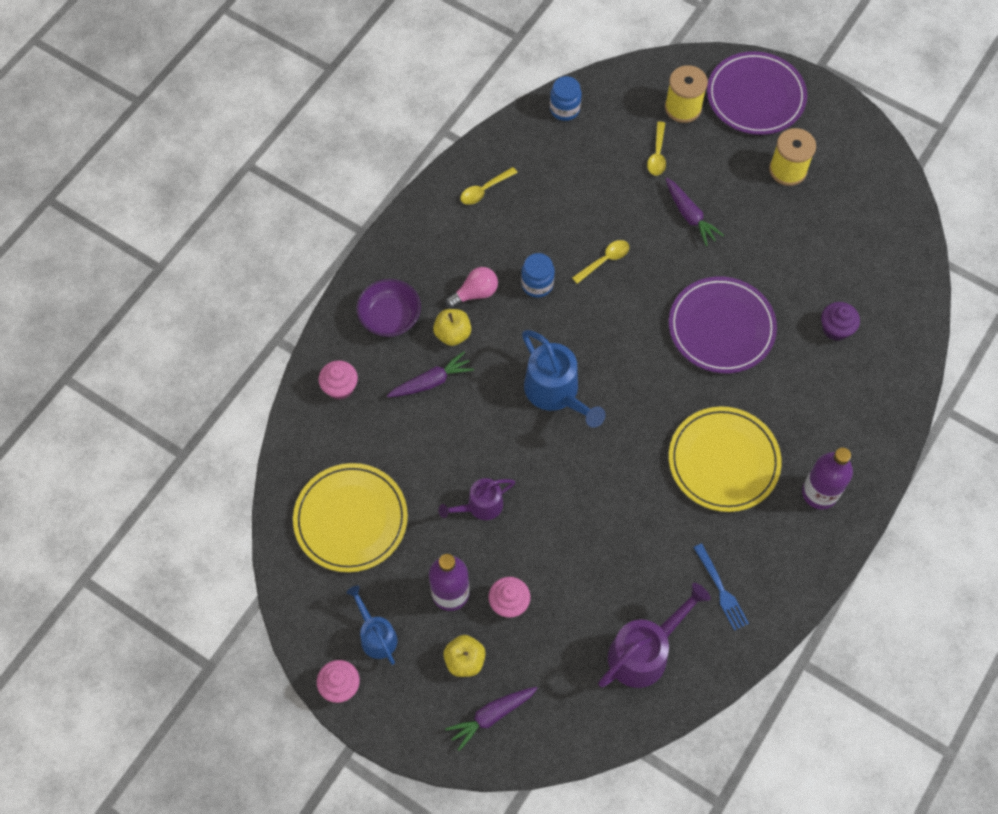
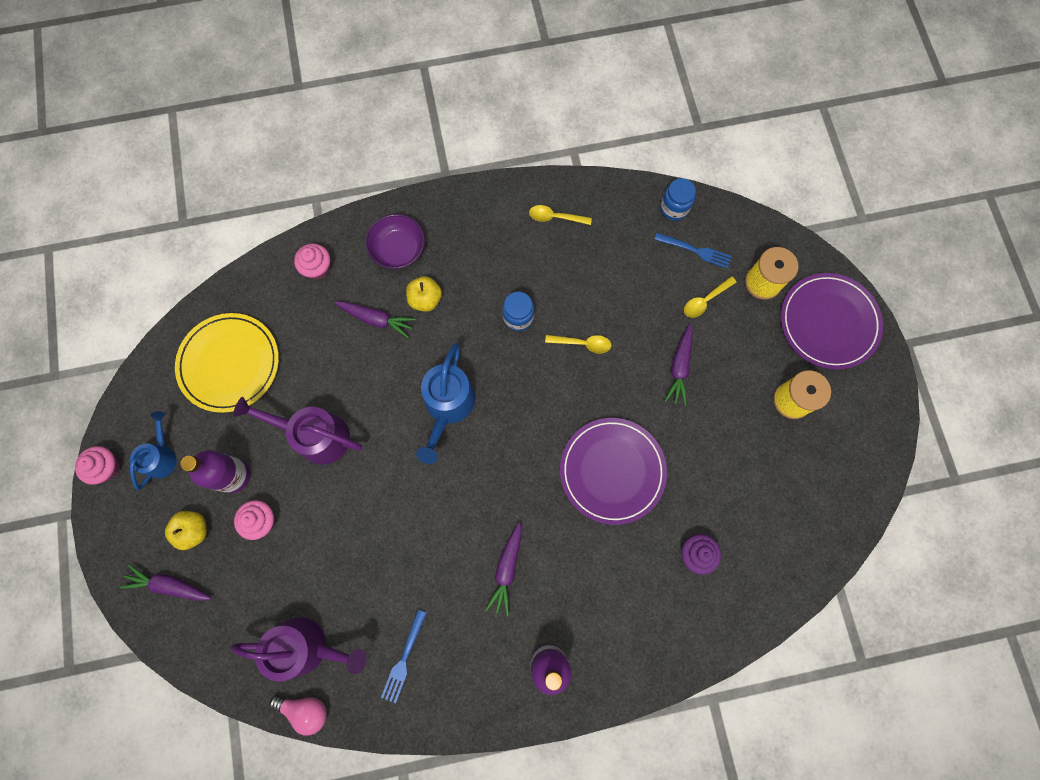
camera: 45 degrees right, 10 degrees up
(475, 293) = (470, 285): pink light bulb -> pink light bulb (305, 709)
(480, 506) = (315, 436): purple watering can -> purple watering can, size x1.61
(612, 126) = (695, 250): none -> blue fork
(723, 461) = (507, 569): yellow plate -> purple carrot

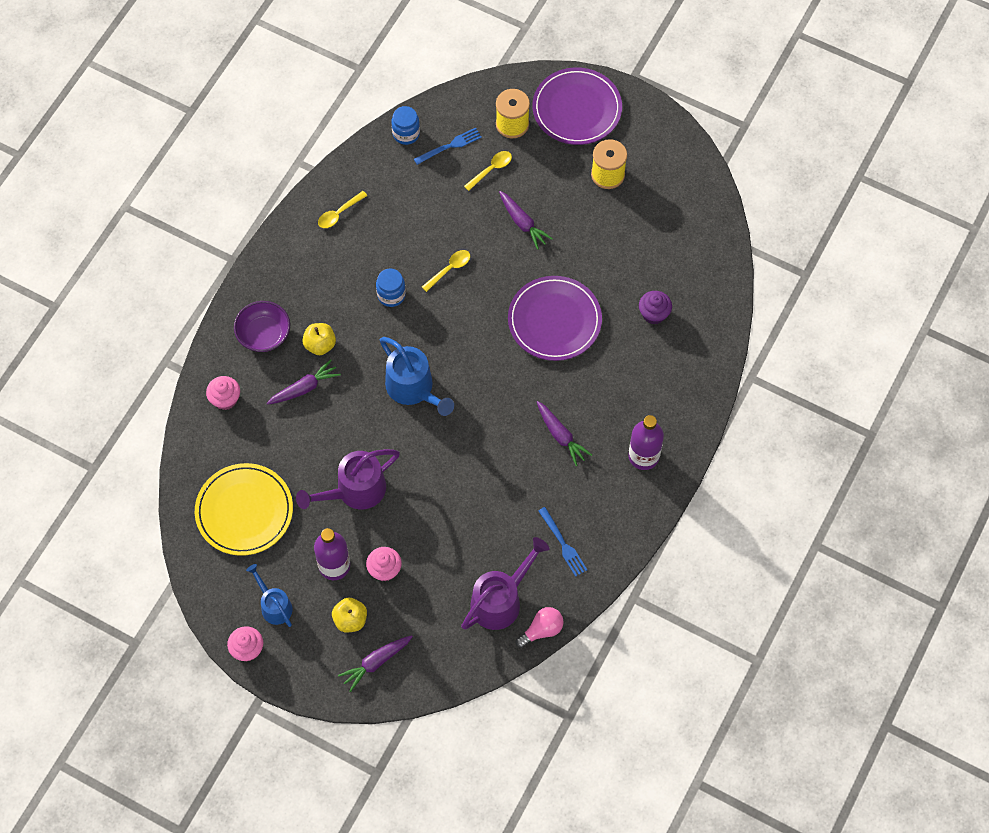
camera: 50 degrees left, 10 degrees down
(705, 300) = (491, 169): yellow spoon -> yellow spoon turned 135 degrees counterclockwise

